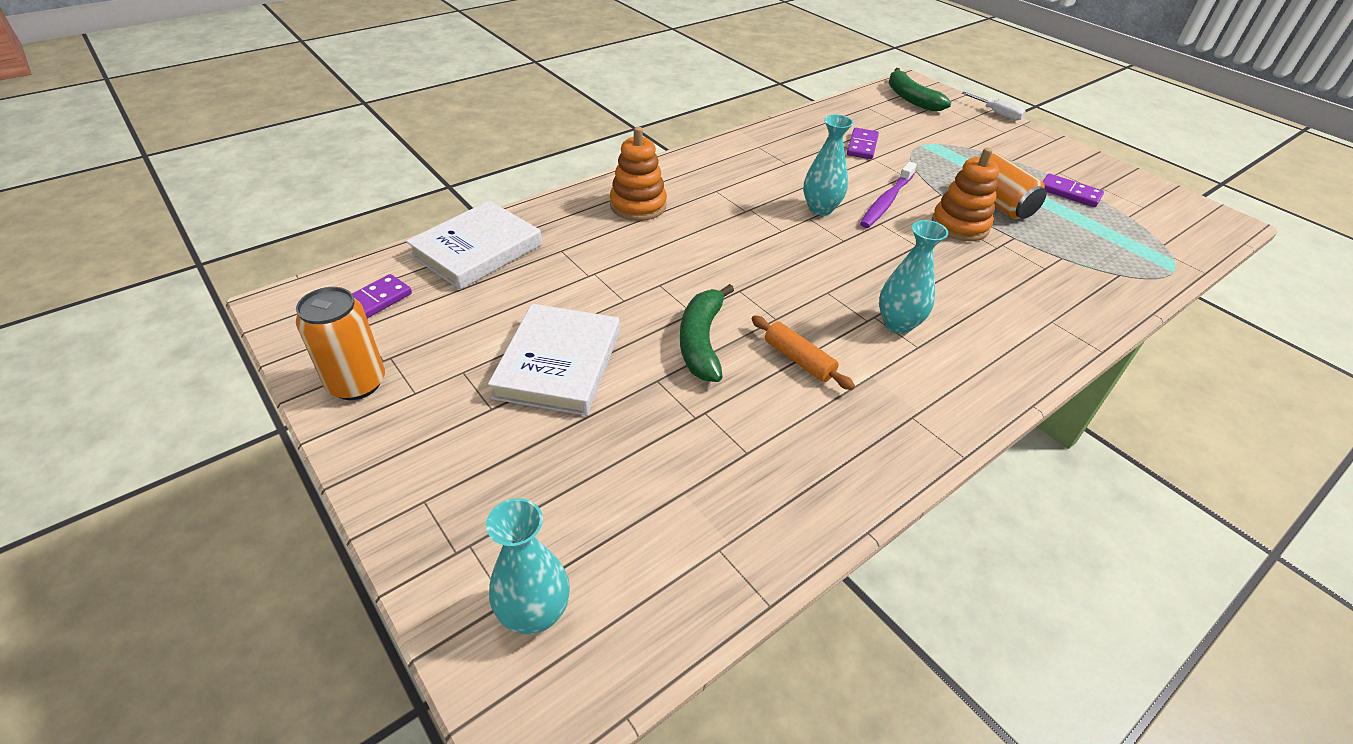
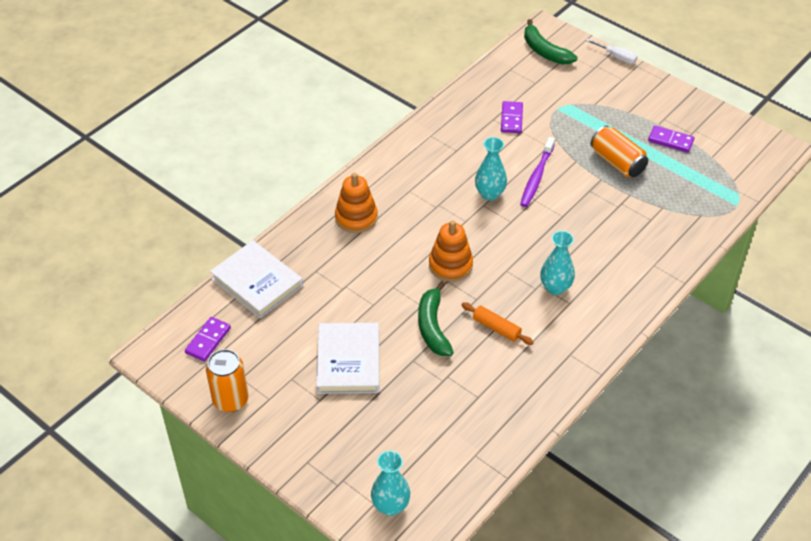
camera: 10 degrees left, 5 degrees up
(477, 250) = (257, 282): white book -> white book turned 75 degrees counterclockwise
(960, 225) = (591, 190): orange stacking toy -> orange stacking toy (450, 265)

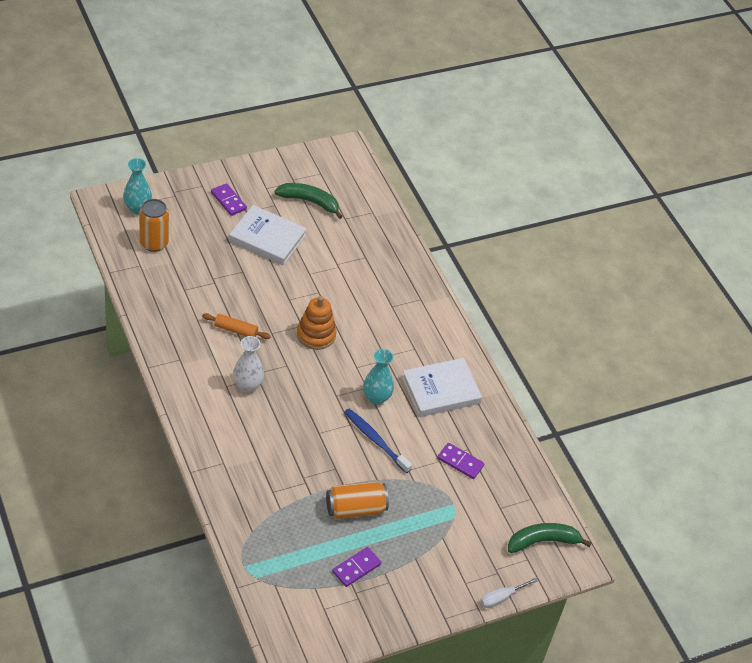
camera: 110 degrees right, 0 degrees up
(208, 340) = (339, 178): purple domino -> purple domino (228, 201)
(230, 400) = (279, 170): orange can -> orange can (154, 243)
(257, 282) = (376, 222): white book -> white book (440, 390)
(356, 218) = (405, 303): orange stacking toy -> none
(433, 327) = (264, 296): green banana -> green banana (309, 202)
(496, 328) = (236, 330): orange rolling pin -> orange rolling pin turned 45 degrees clockwise
(537, 176) = (375, 440): purple toothbrush -> blue toothbrush
(555, 287) = (247, 385): turquoise vase -> white vase

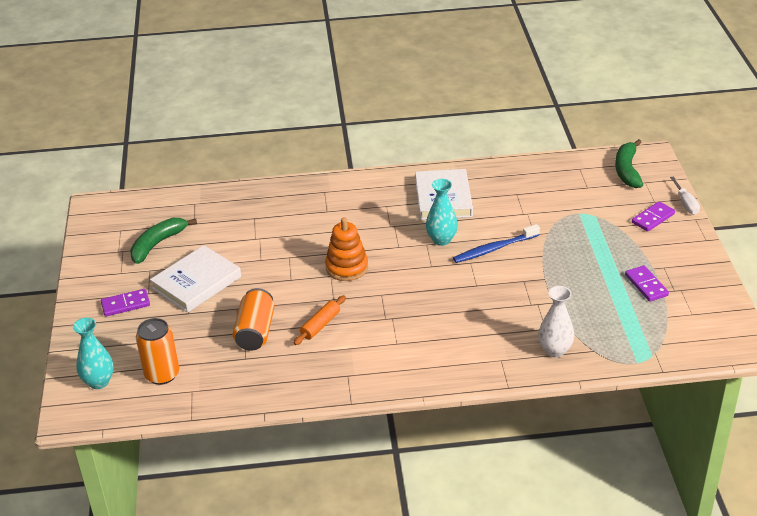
camera: 65 degrees left, 10 degrees down
(247, 385) = (400, 327): white vase -> white vase (555, 350)
(355, 509) = (575, 275): orange can -> orange can (255, 332)
(460, 462) = (531, 201): purple domino -> purple domino (653, 218)

